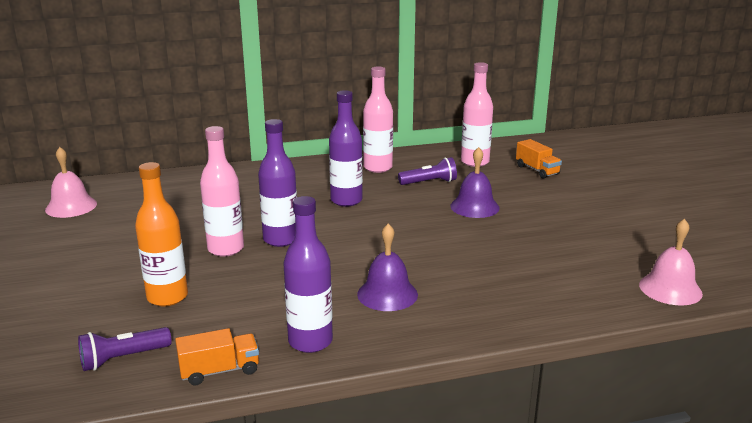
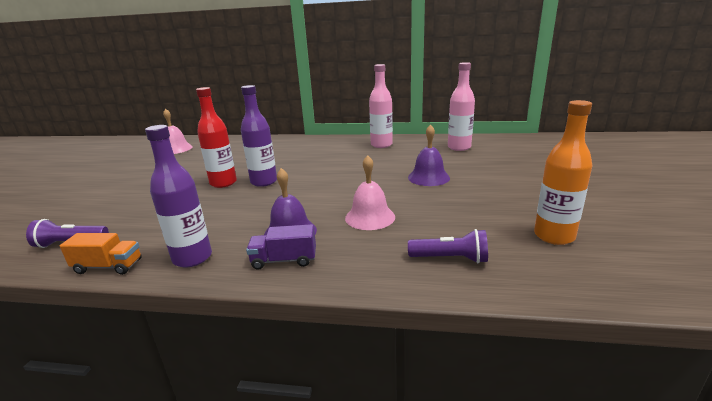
camera: 25 degrees right, 0 degrees up
(167, 297) = (150, 207): orange bottle -> orange bottle (554, 236)
(226, 249) = (223, 183): pink bottle -> red bottle
(346, 200) = (336, 163): purple bottle -> none
(414, 323) = (284, 260): none -> purple truck
(429, 182) = (409, 157): purple flashlight -> purple flashlight (450, 259)
(537, 170) = (507, 157): orange truck -> none
(670, 289) = (568, 279): pink bell -> pink bell (370, 217)

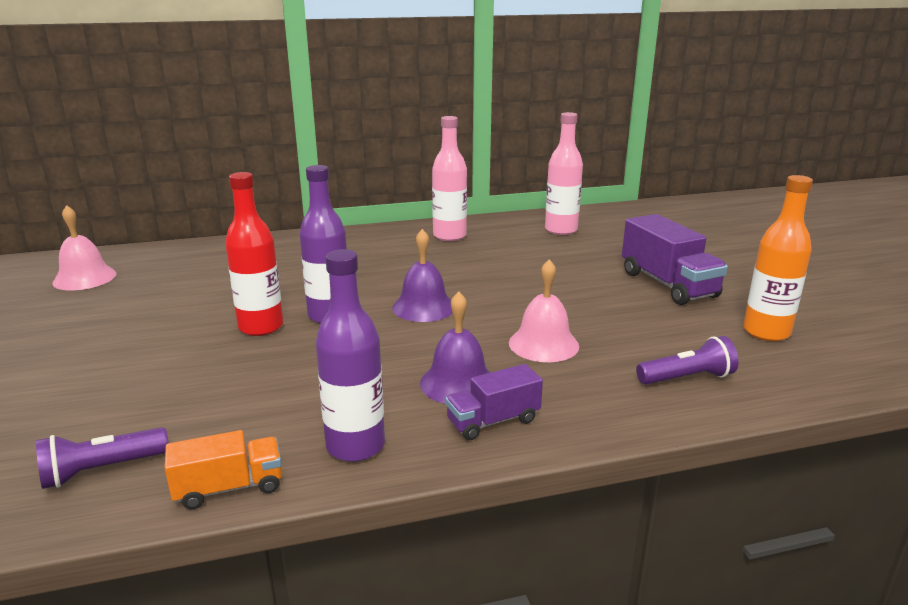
camera: 25 degrees left, 0 degrees up
(428, 177) = (563, 278): purple bell -> purple bell (423, 307)
(503, 190) = (668, 284): none -> purple truck

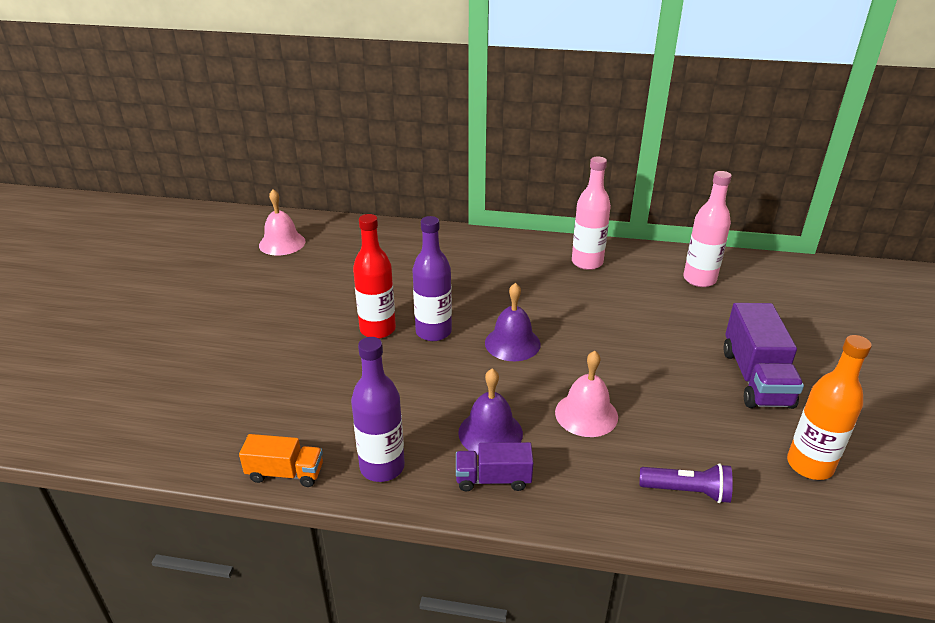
camera: 25 degrees right, 10 degrees up
(101, 470) = (219, 430): purple flashlight -> none

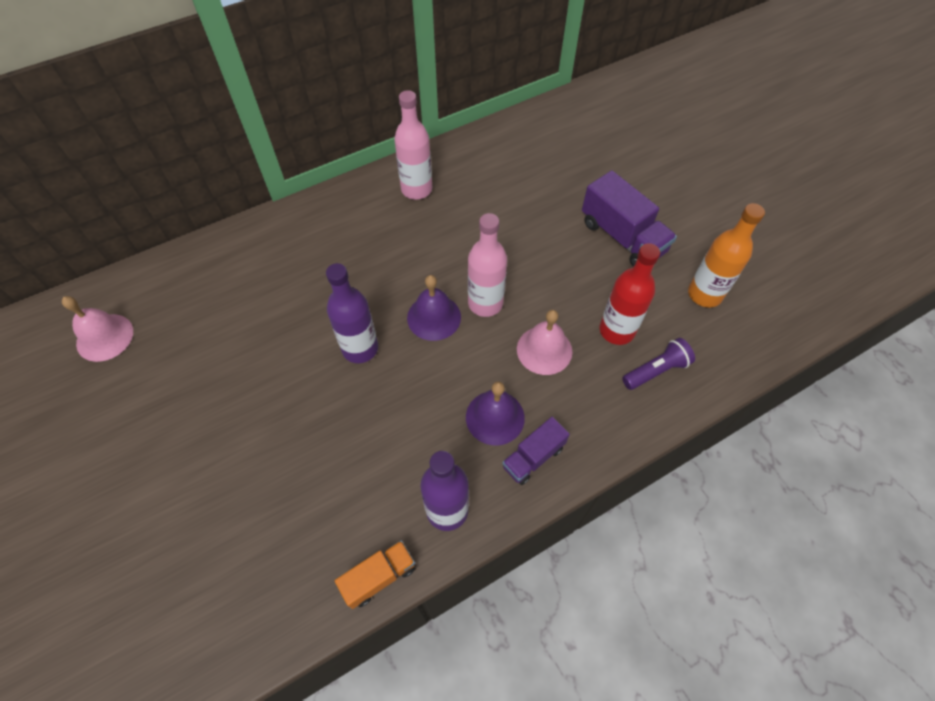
camera: 40 degrees left, 25 degrees up
(377, 329) = (309, 378): red bottle -> red bottle (617, 330)
(699, 279) = (514, 158): pink bottle -> pink bottle (485, 303)

